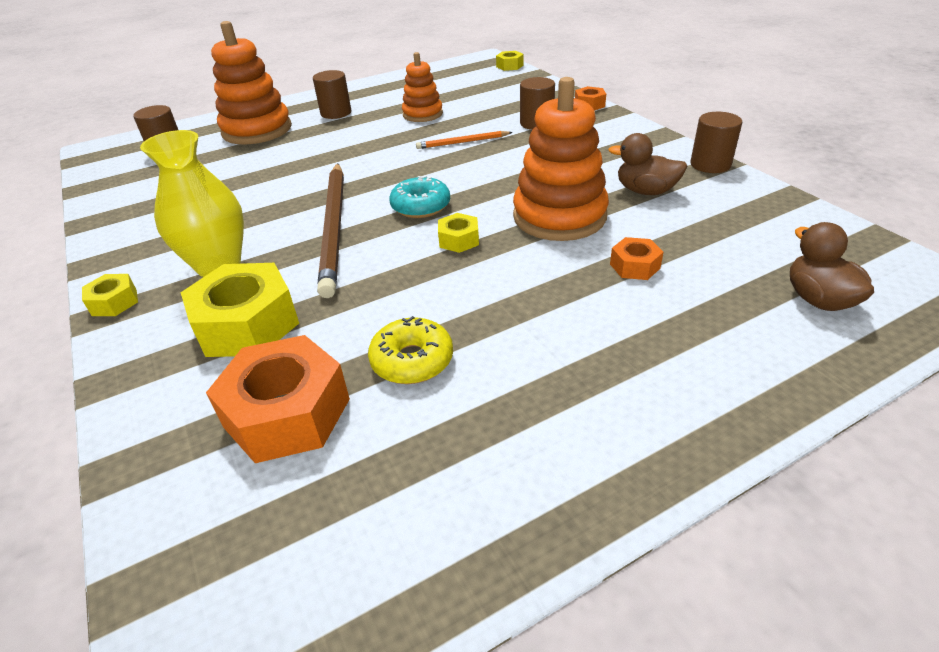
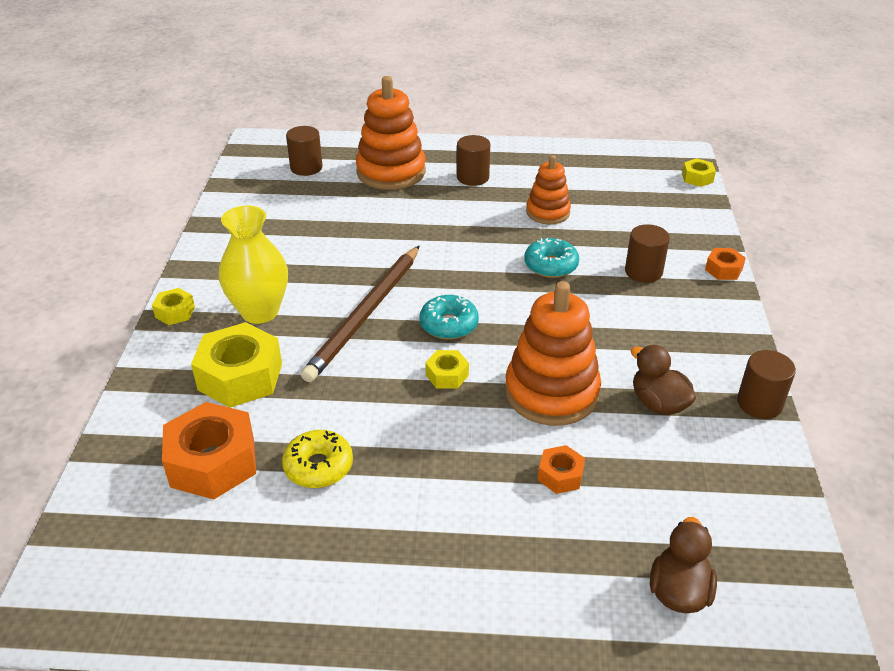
camera: 30 degrees right, 0 degrees up
(462, 142) = (551, 265): orange pencil -> turquoise donut

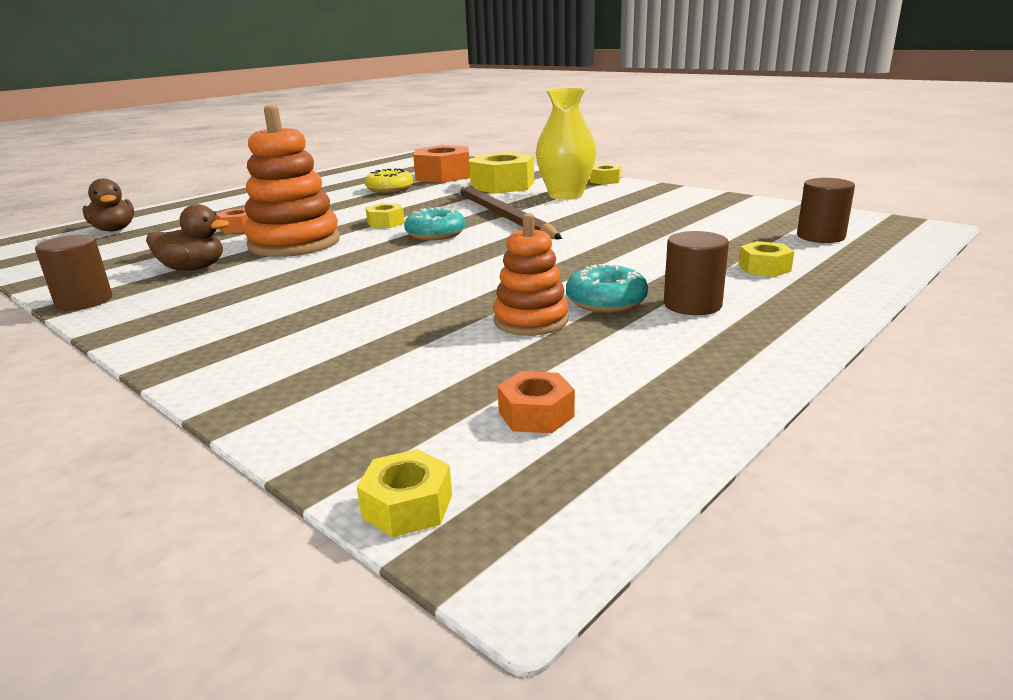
camera: 130 degrees right, 15 degrees down
(391, 172) = (764, 268): orange stacking toy -> yellow nut
(551, 265) = (428, 288): turquoise donut -> turquoise donut (606, 301)
(643, 272) = (316, 328): brown cylinder -> none
(723, 269) = (203, 378): orange nut -> orange nut (536, 414)

